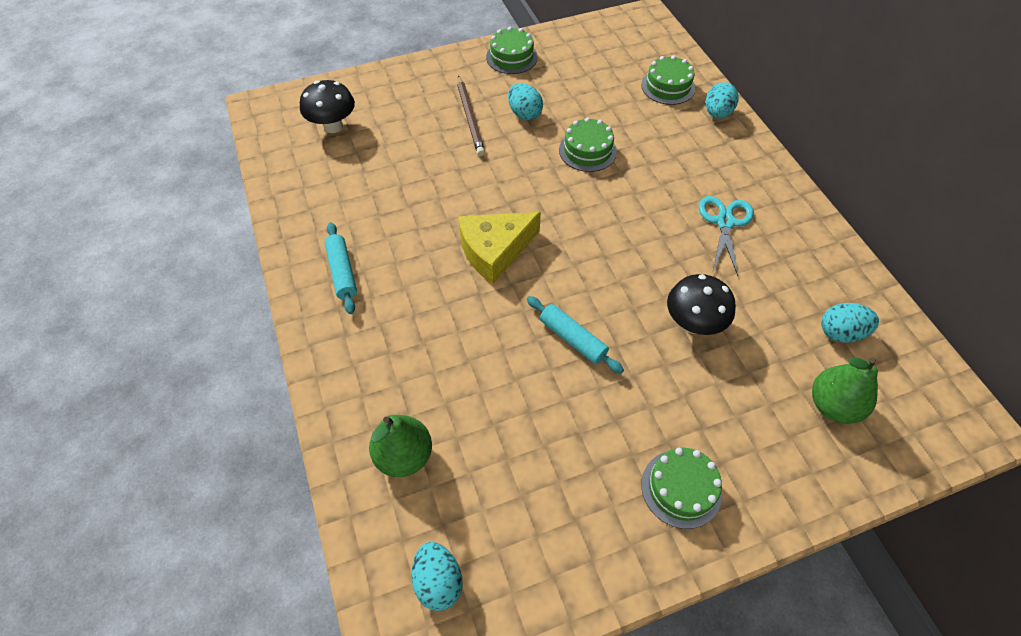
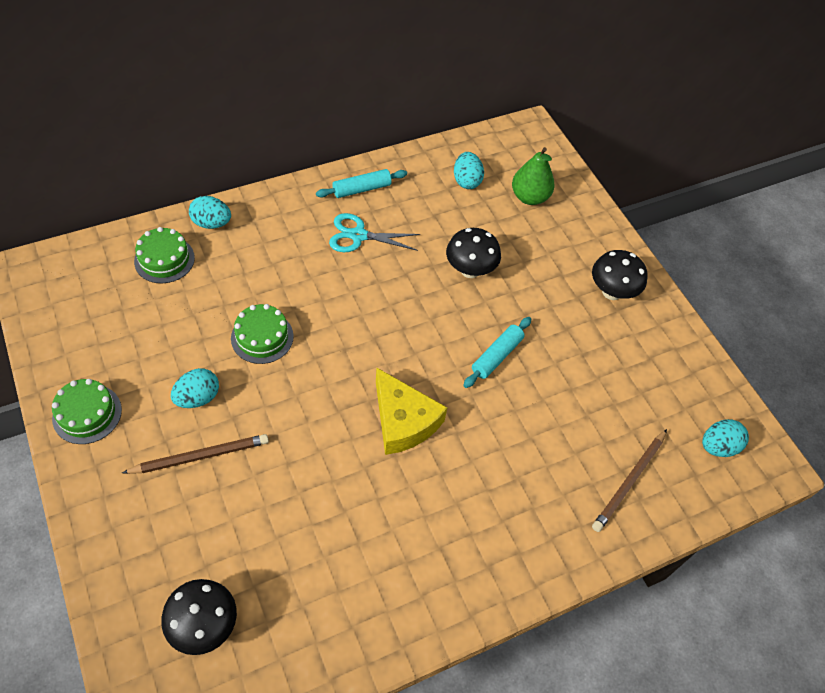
camera: 100 degrees left, 0 degrees up
(342, 272) = (443, 569): turquoise rolling pin -> turquoise rolling pin (362, 189)
(404, 456) = (629, 482): green pear -> brown pencil
(681, 488) = (611, 292): green cake -> black mushroom

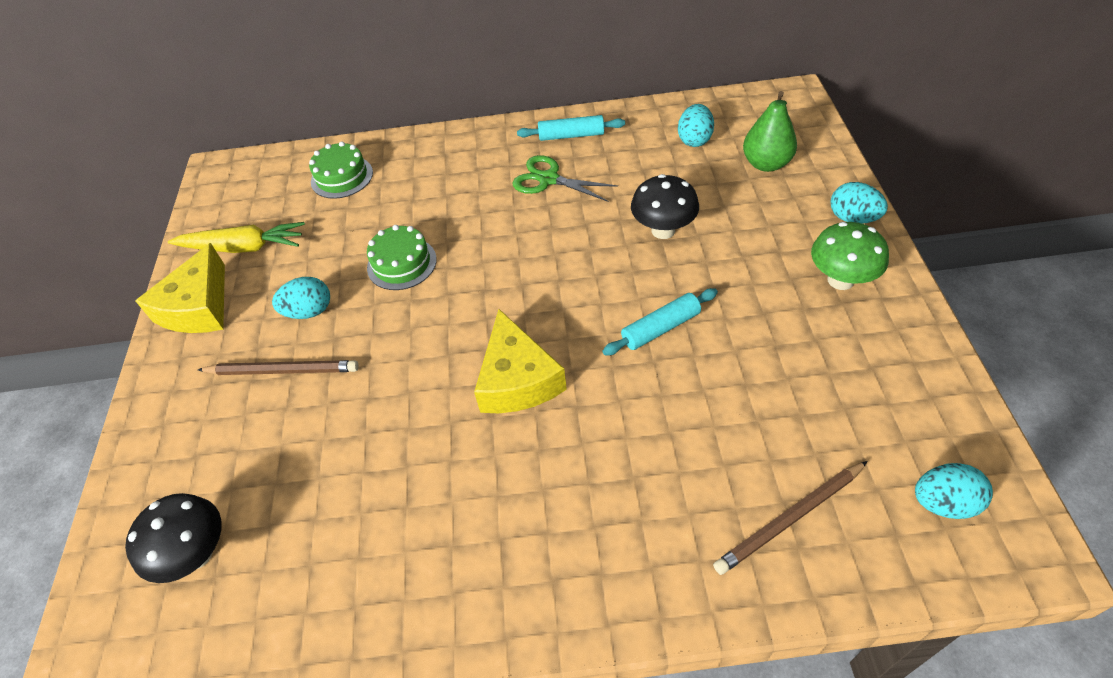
camera: 30 degrees right, 5 degrees down
(87, 414) = (198, 307): green cake -> yellow cheese
(101, 347) = (244, 247): none -> yellow carrot
(212, 223) = (403, 150): turquoise egg -> turquoise egg (852, 218)
(358, 235) = (548, 179): turquoise scissors -> green scissors
(611, 292) = (840, 280): black mushroom -> green mushroom

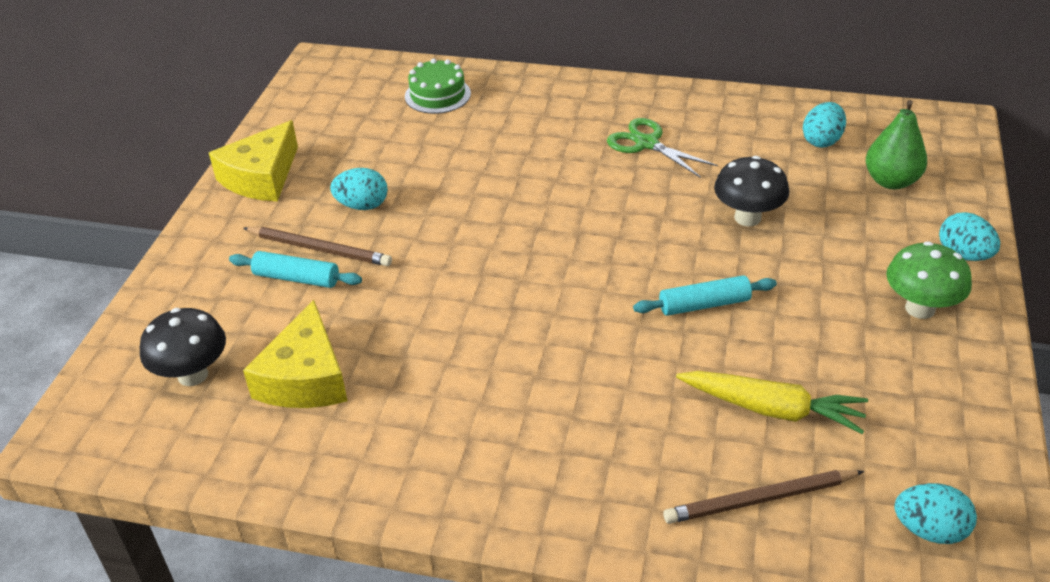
camera: 15 degrees right, 10 degrees down
(244, 247) = (321, 136): yellow carrot -> yellow carrot (772, 409)
(402, 263) = (467, 185): green cake -> none
(517, 379) = (539, 312): yellow cheese -> yellow cheese (305, 378)
(571, 135) = (689, 108): turquoise rolling pin -> turquoise rolling pin (296, 278)

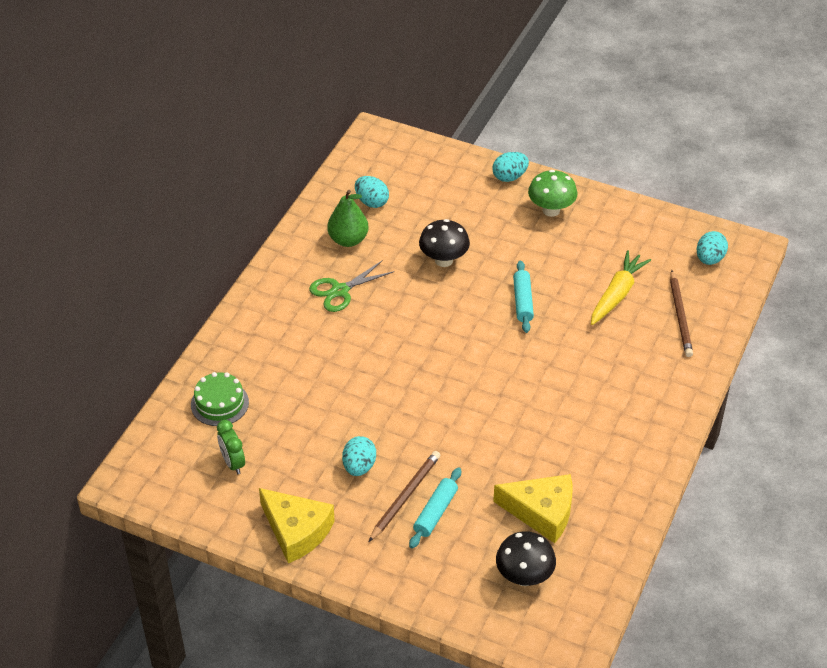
camera: 80 degrees left, 5 degrees up
(354, 118) = (233, 463): none -> green clock
(891, 181) = (428, 184): green pear -> green pear (348, 240)

